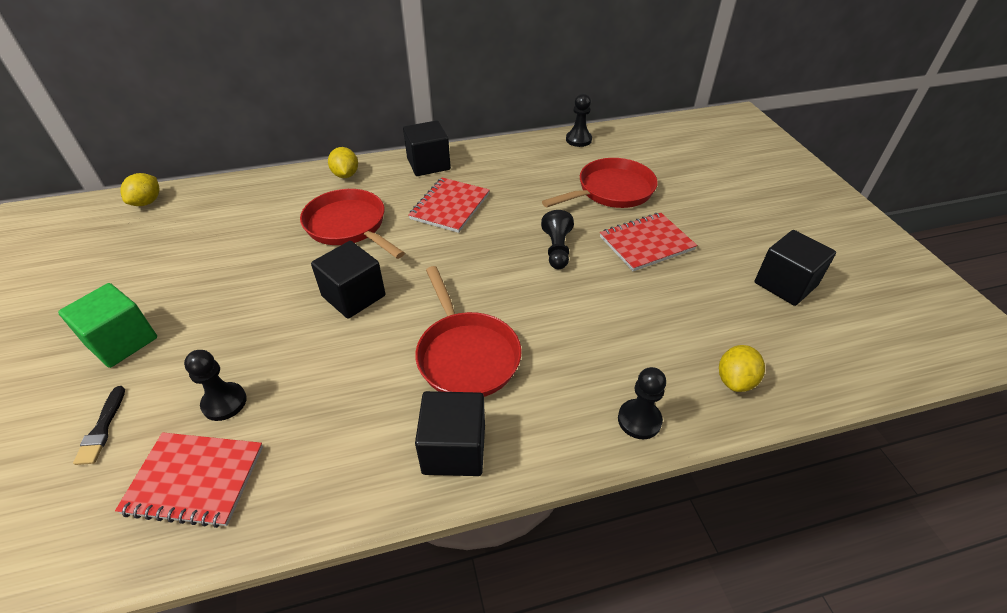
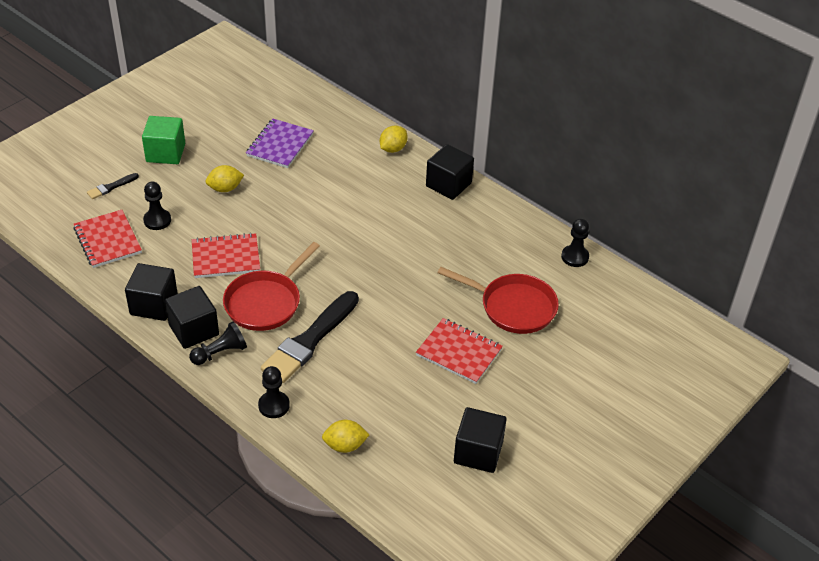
camera: 55 degrees right, 0 degrees up
(147, 202) = (278, 77): yellow lemon -> yellow lemon (225, 188)
(242, 242) = (280, 145): none -> purple notebook
(349, 226) = (338, 184): red pan -> none
(353, 296) = (274, 224): black cube -> black cube (154, 305)
(450, 206) = (406, 223): red notebook -> red notebook (226, 257)
(555, 342) = (310, 340): none -> black brush
(557, 249) = (406, 303): black pawn -> black pawn (220, 353)

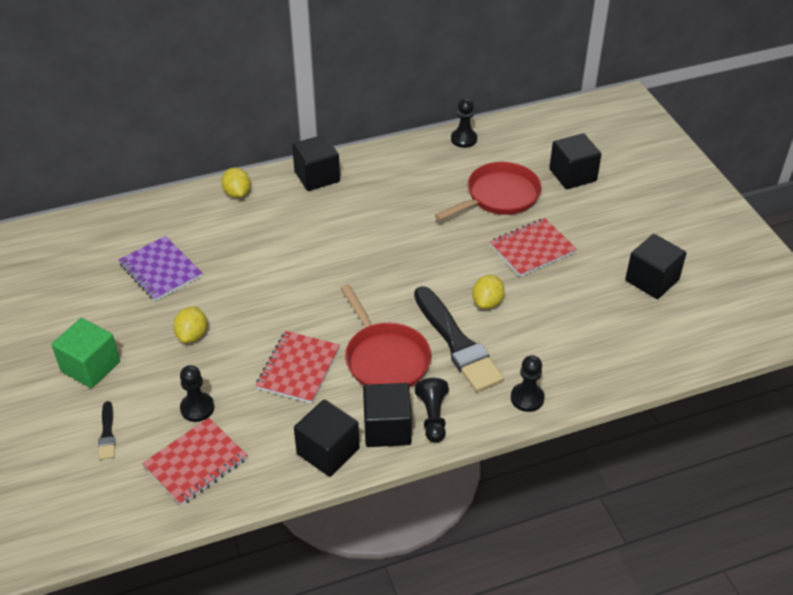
camera: 60 degrees left, 0 degrees up
(107, 240) = (196, 463): red notebook -> red notebook turned 45 degrees counterclockwise
(345, 445) = (602, 364): yellow lemon -> yellow lemon (487, 302)
(586, 350) = (572, 175): none -> black cube

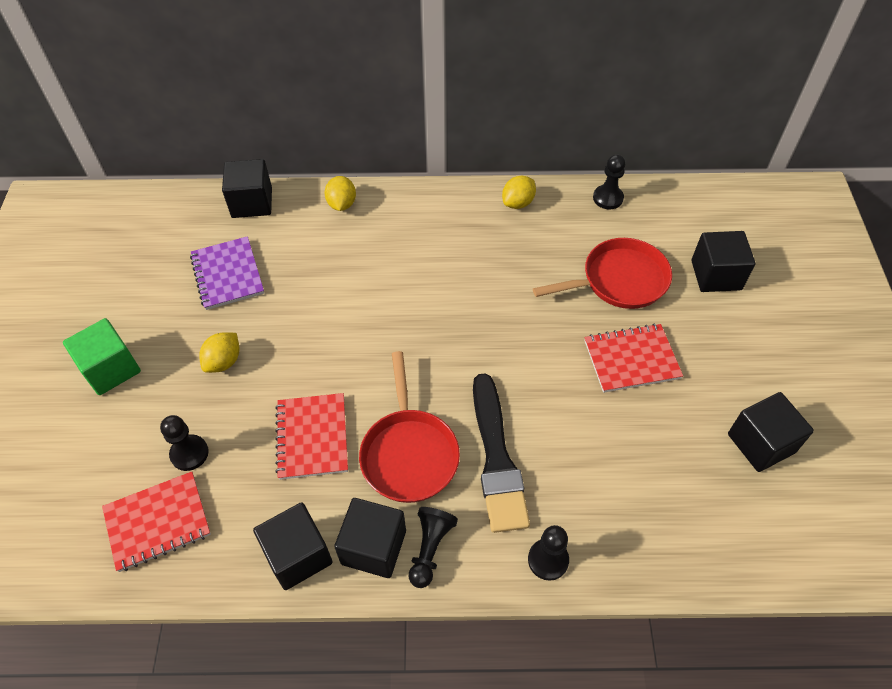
camera: 20 degrees right, 10 degrees up
(107, 433) = (90, 455): black brush -> none
(298, 368) = (312, 437): red notebook -> red notebook turned 45 degrees counterclockwise
(317, 176) = (431, 205): black cube -> black cube (252, 203)
(487, 302) = (552, 415): yellow lemon -> yellow lemon (518, 203)

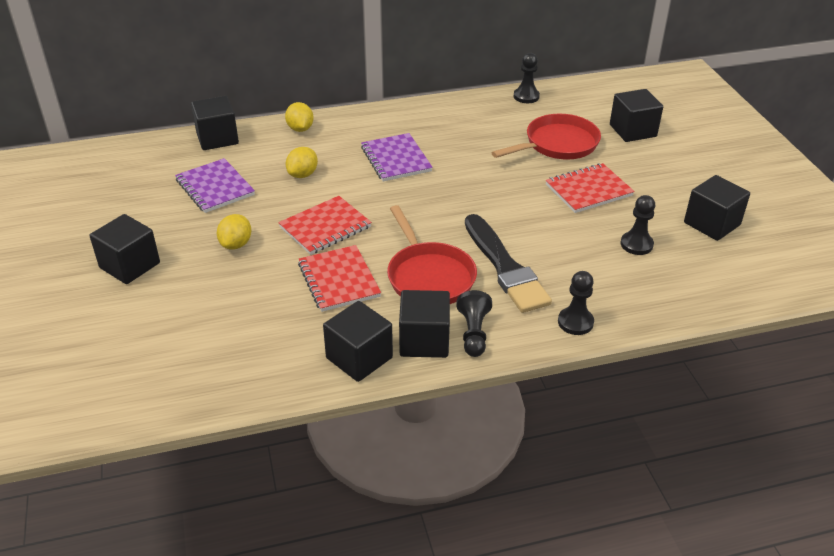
camera: 15 degrees left, 15 degrees down
(111, 369) = (130, 265): green cube -> black cube
(158, 522) = (219, 359): red notebook -> red notebook (325, 227)
(189, 453) = (230, 309): black pawn -> black pawn (636, 244)
(429, 269) = (396, 159): none -> purple notebook
(518, 203) = (453, 109): yellow lemon -> yellow lemon (303, 174)

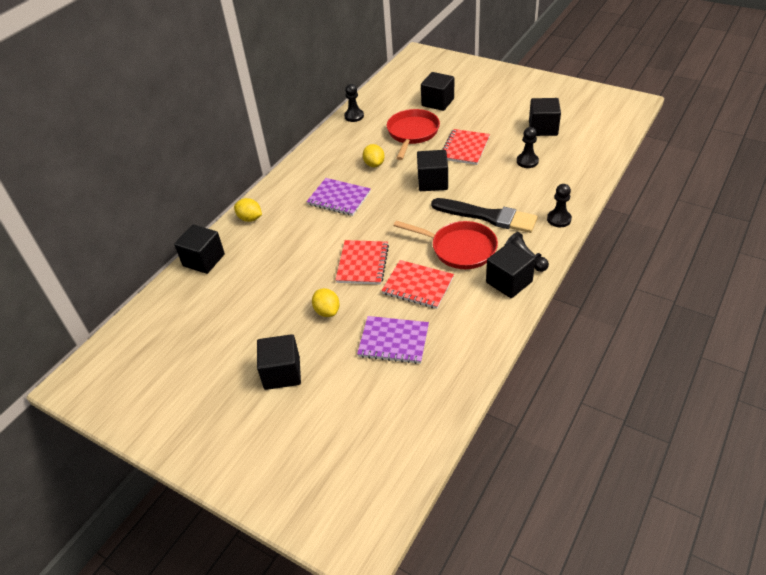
camera: 40 degrees left, 5 degrees up
(215, 187) = (255, 290): purple notebook -> purple notebook (393, 341)
(303, 174) = (298, 244): yellow lemon -> yellow lemon (374, 164)
(359, 358) = (493, 315): black cube -> black cube (432, 182)

